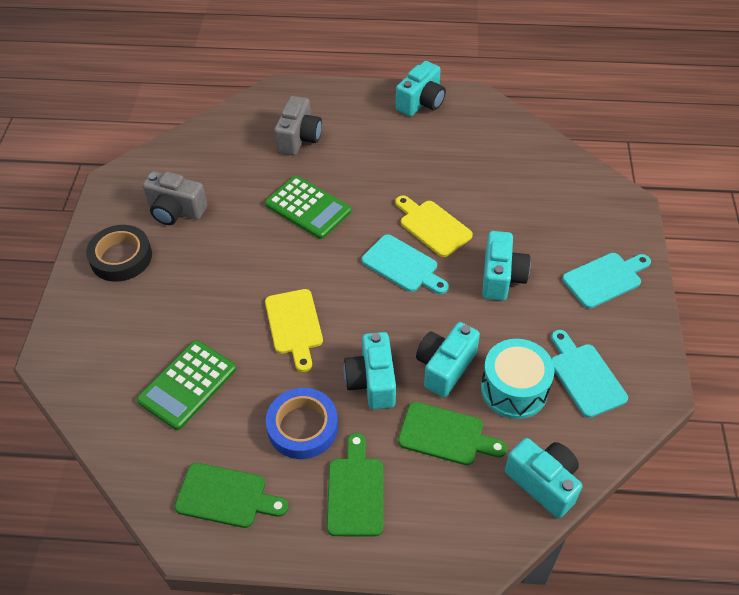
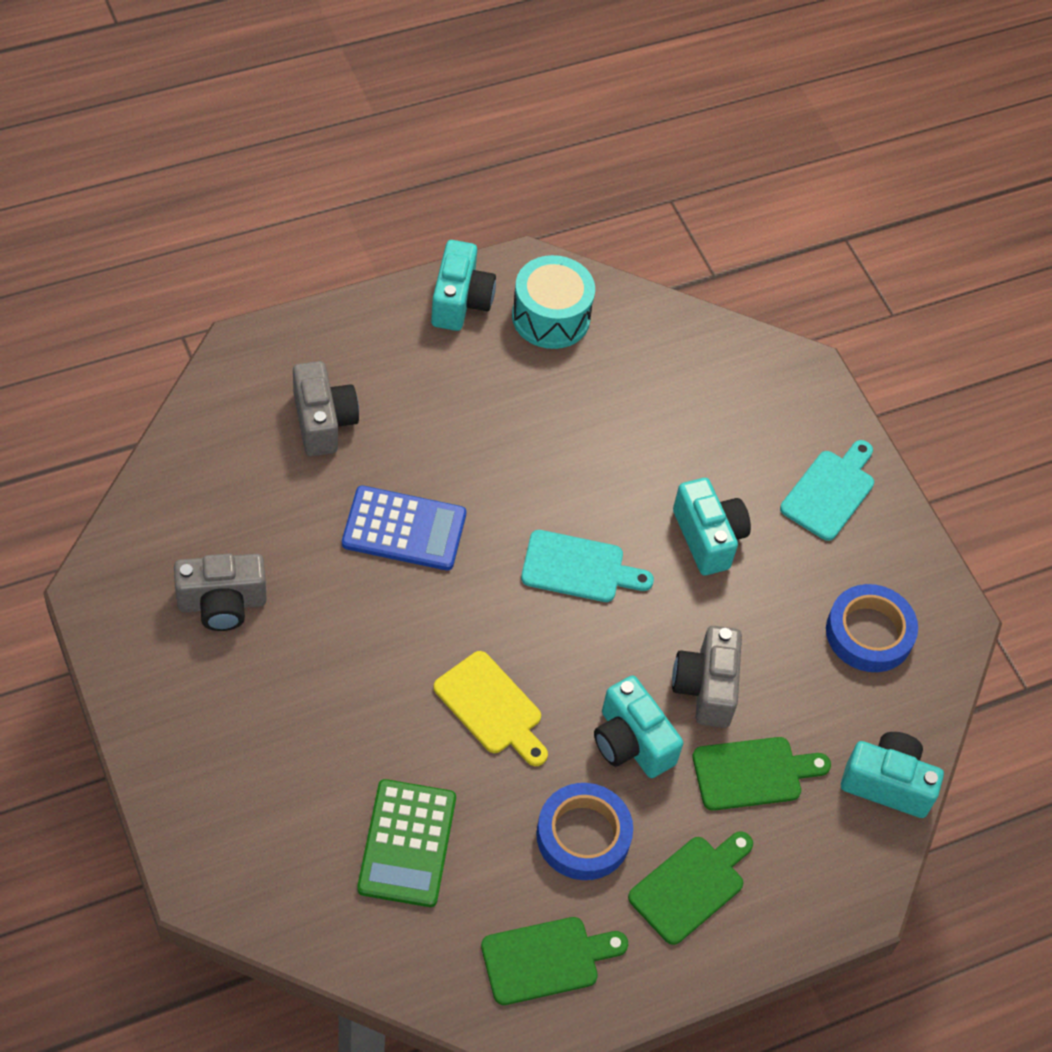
camera: 35 degrees left, 5 degrees up
(121, 257) = (193, 704): black tape -> none
(308, 208) = (404, 529): green calculator -> blue calculator
(355, 491) = (690, 886): green cutting board -> green cutting board turned 75 degrees clockwise
(433, 226) = (584, 495): yellow cutting board -> none
(445, 367) = (706, 687): turquoise camera -> grey camera
(514, 389) = (799, 683): turquoise drum -> turquoise drum (551, 317)
(585, 376) = (869, 633): turquoise cutting board -> blue tape

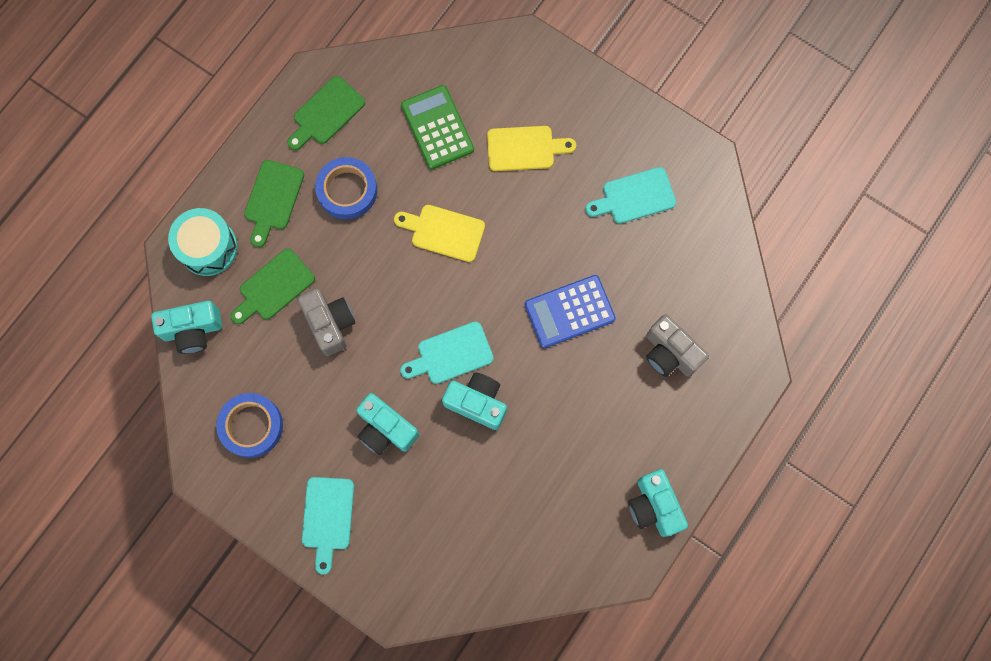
camera: 155 degrees right, 20 degrees up
(222, 603) = (635, 197): grey camera -> turquoise cutting board
(312, 745) = (524, 148): none -> yellow cutting board
(551, 317) = (588, 535): turquoise drum -> turquoise drum (208, 247)
(631, 742) = (353, 261): turquoise camera -> turquoise camera (477, 403)

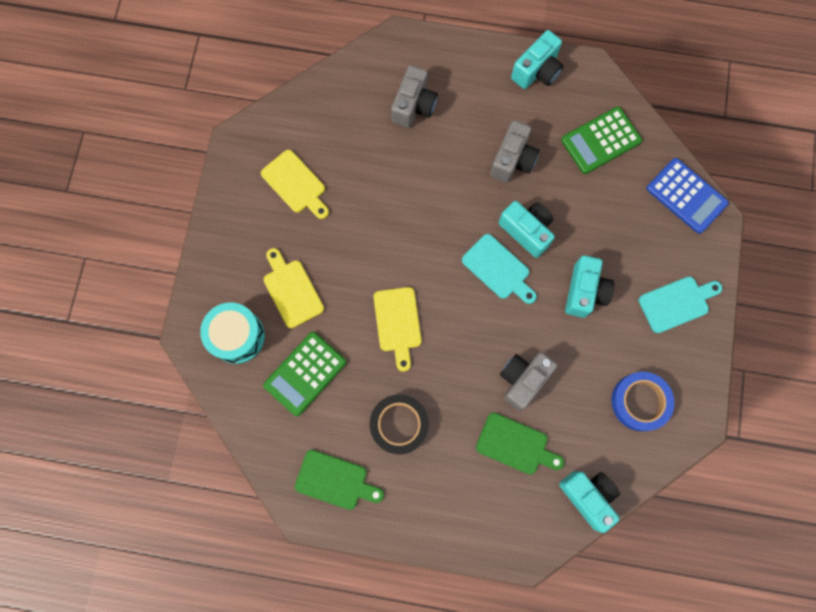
camera: 115 degrees left, 0 degrees up
(208, 247) = (509, 523): turquoise drum -> turquoise drum (237, 336)
(273, 199) = (437, 488): green cutting board -> none
(347, 190) = (399, 424): blue tape -> black tape
(477, 403) = (526, 231): turquoise camera -> turquoise camera turned 135 degrees clockwise
(540, 534) = (601, 141): none -> green calculator
(561, 427) = (512, 160): none -> grey camera
(569, 311) = (417, 193): blue calculator -> blue calculator (686, 196)
(635, 197) = (295, 184): turquoise cutting board -> yellow cutting board

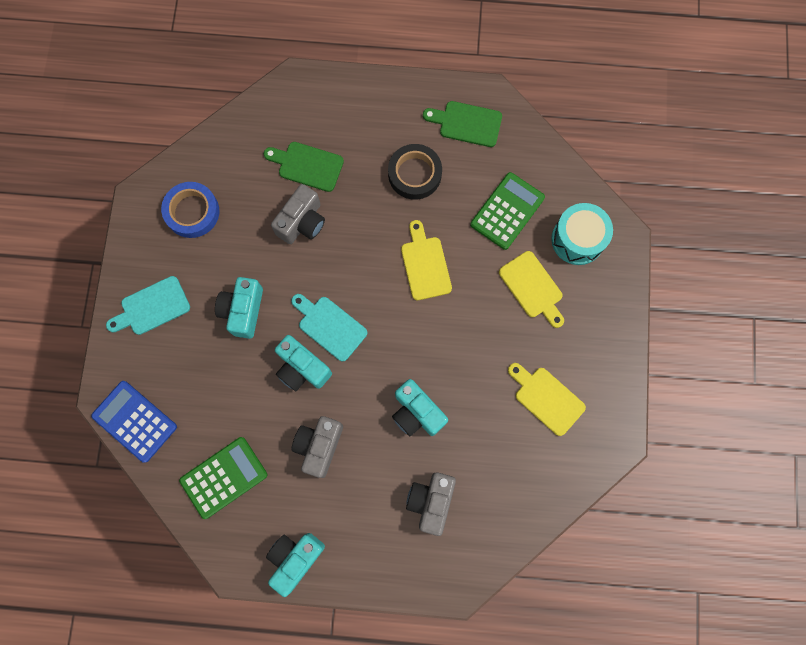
camera: 175 degrees right, 0 degrees up
(588, 496) = (241, 129): turquoise camera -> turquoise camera (417, 412)

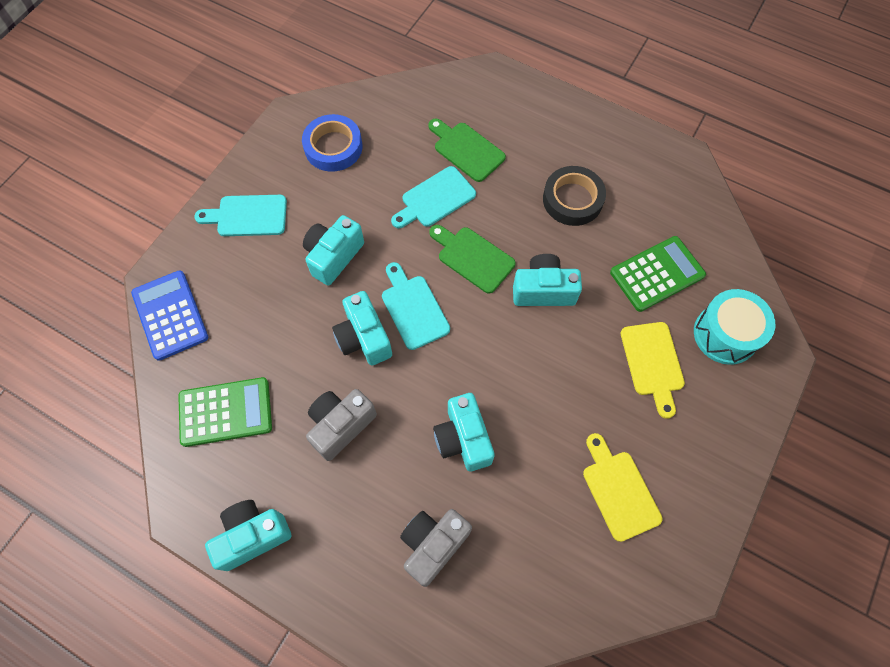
camera: 25 degrees right, 10 degrees down
(302, 222) = (435, 199): grey camera -> turquoise cutting board
(425, 265) = (543, 290): yellow cutting board -> turquoise camera
(467, 123) = (649, 174): green cutting board -> green cutting board (473, 257)

